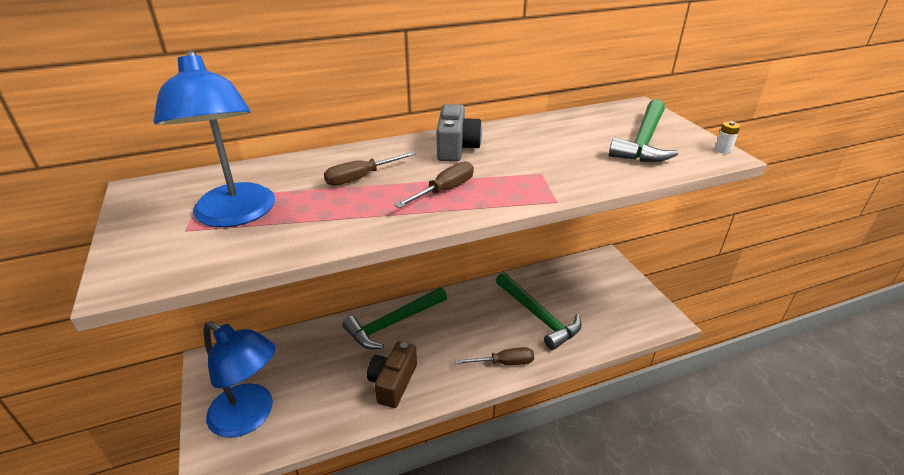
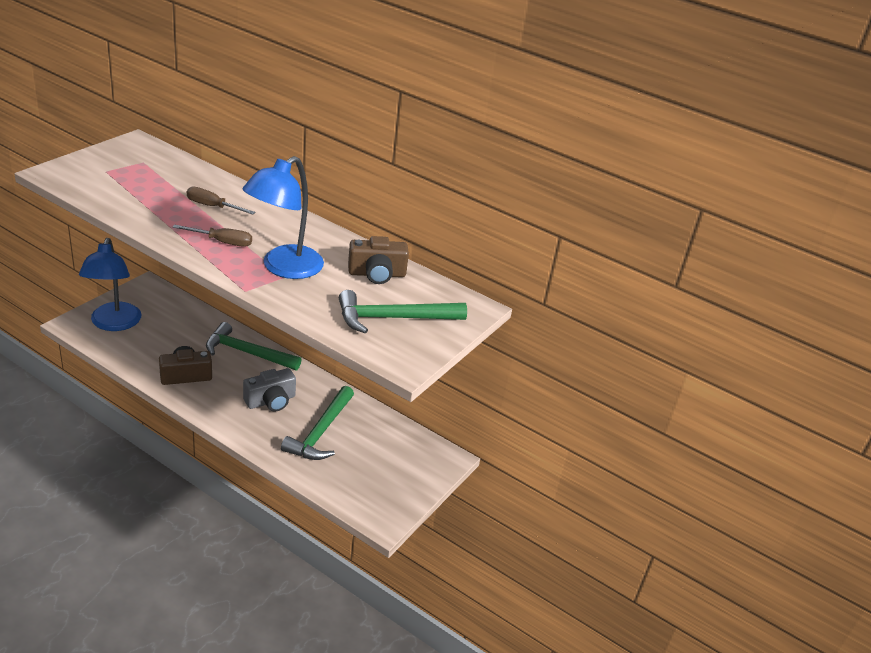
camera: 50 degrees right, 0 degrees up
(235, 215) = (132, 180): blue lamp -> blue lamp (284, 268)
(456, 148) = (293, 231): grey camera -> grey camera (271, 401)
(504, 363) = (247, 427): brown screwdriver -> none
(564, 130) = (377, 274): none -> brown camera
(723, 150) = (417, 364): white battery -> none

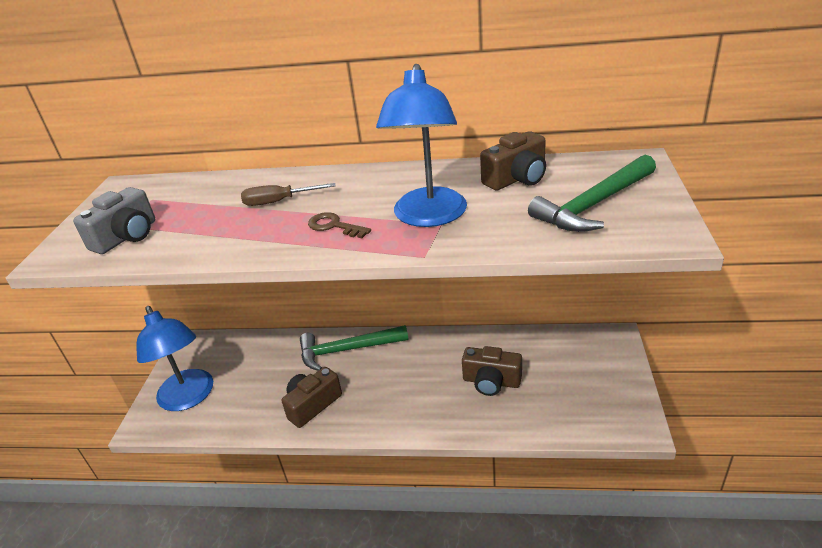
camera: 20 degrees left, 0 degrees up
(222, 242) = (334, 226): brown screwdriver -> brown key
(271, 401) = (416, 380): grey camera -> grey camera (127, 236)
(320, 432) = (491, 381): green hammer -> brown camera

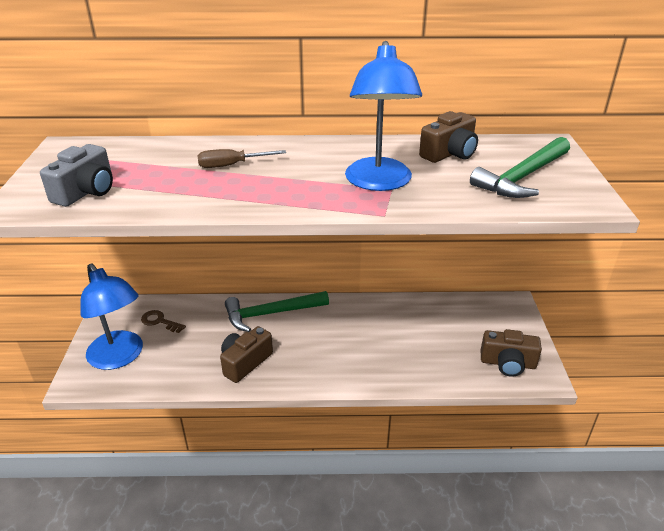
camera: 10 degrees left, 0 degrees up
(334, 226) = (292, 188): brown key -> brown key (160, 321)
(491, 381) = (410, 341): brown camera -> brown camera (508, 363)

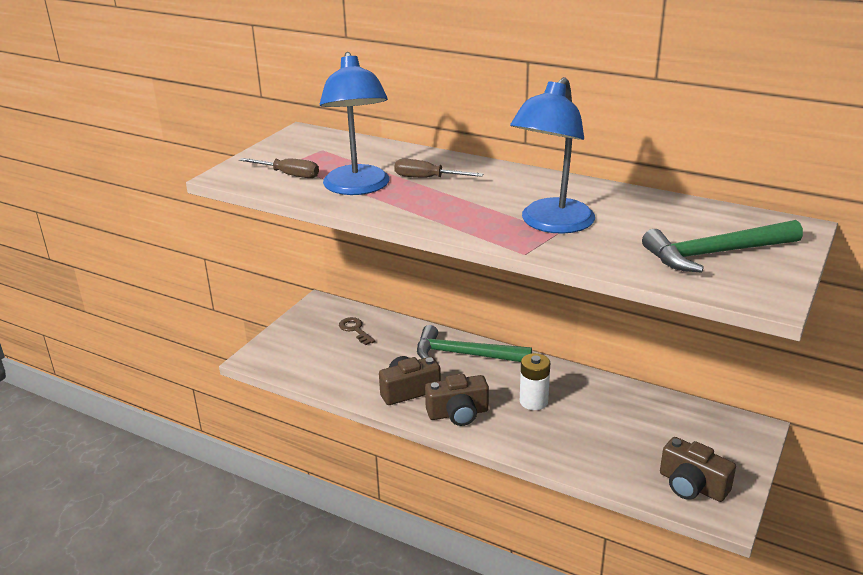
camera: 30 degrees right, 5 degrees down
(86, 192) = (288, 175): grey camera -> brown screwdriver
(120, 357) = (301, 350): blue lamp -> blue lamp (358, 188)
(352, 336) = (533, 401): none -> white battery
(449, 153) = (659, 213): brown camera -> brown camera (458, 413)

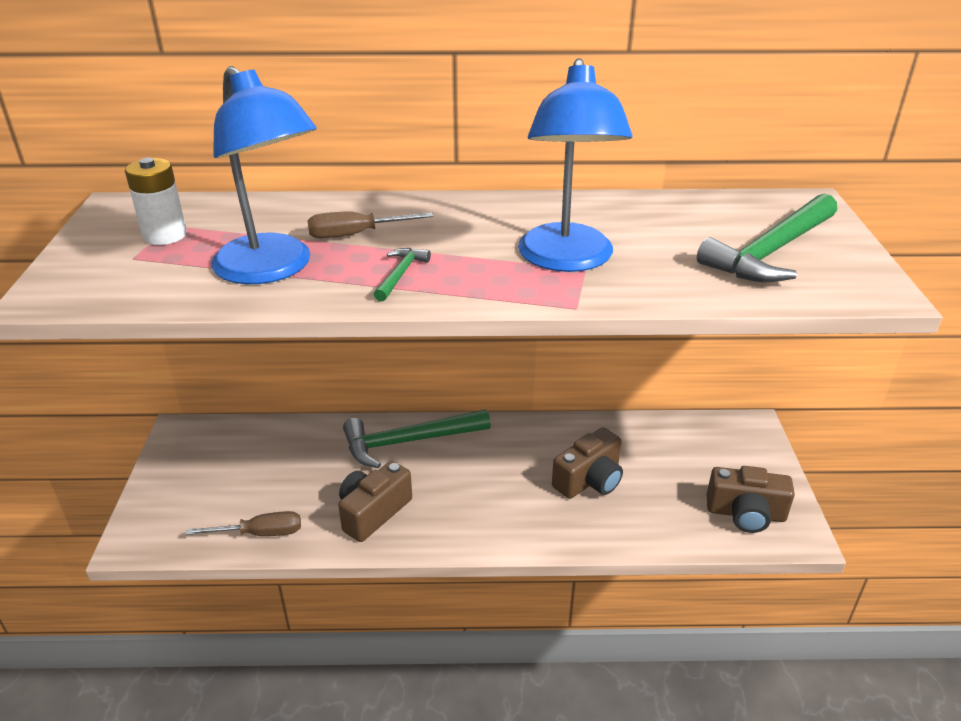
camera: 30 degrees left, 5 degrees up
(288, 175) = (149, 273): brown screwdriver -> brown screwdriver (260, 533)
(355, 330) = (251, 453): brown key -> none
(432, 208) = (400, 274): none -> green hammer
(458, 413) = (452, 521): brown camera -> brown camera (589, 480)
(533, 401) = (524, 474): white battery -> white battery (165, 235)

